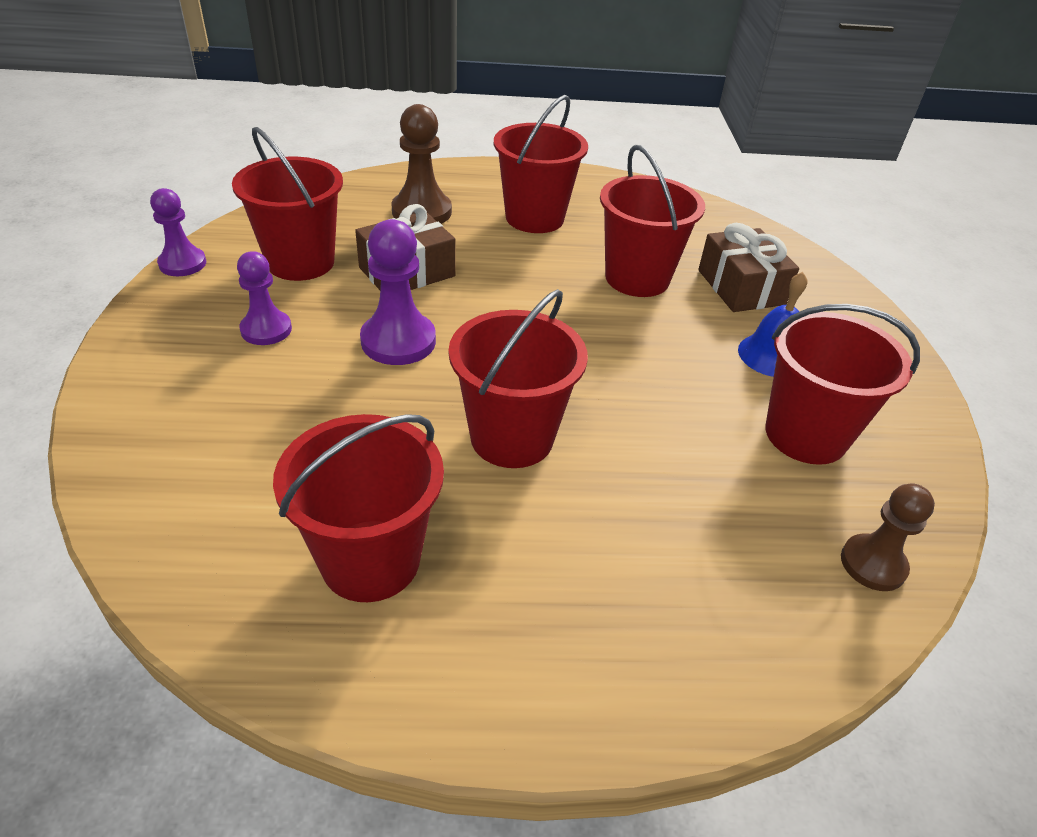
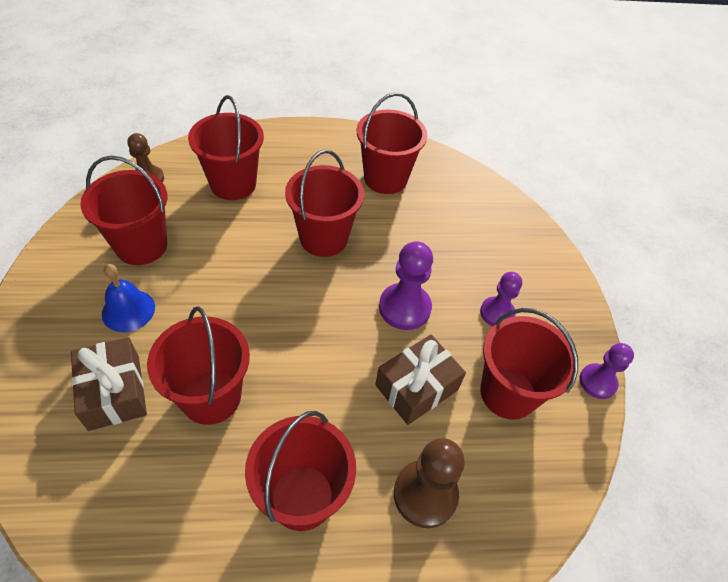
camera: 175 degrees right, 10 degrees up
(698, 549) = (233, 184): none -> red bucket

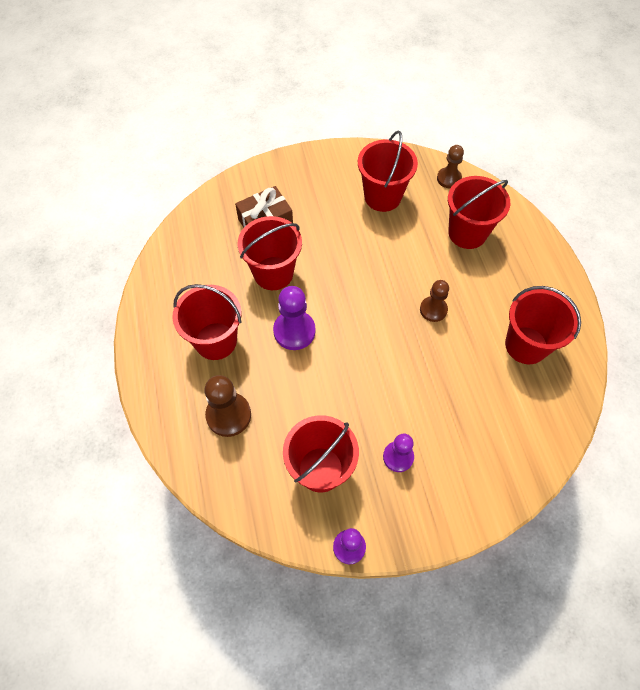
camera: 85 degrees right, 10 degrees up
(128, 310) = (326, 208): blue bell -> none
(323, 238) = (433, 309): red bucket -> brown pawn
(404, 308) = (381, 381): purple pawn -> purple pawn (294, 331)
(416, 387) = (309, 400): brown gift -> none

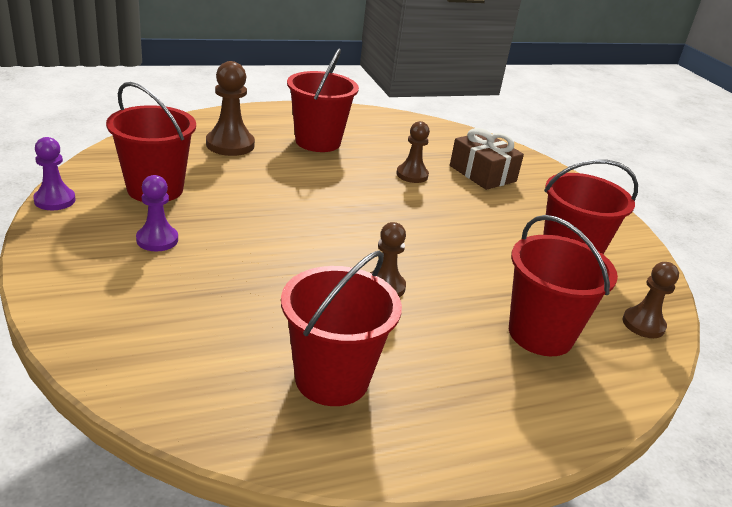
camera: 80 degrees right, 30 degrees down
(273, 273) = (412, 175): red bucket -> brown pawn
(294, 331) = (335, 183): purple pawn -> none

